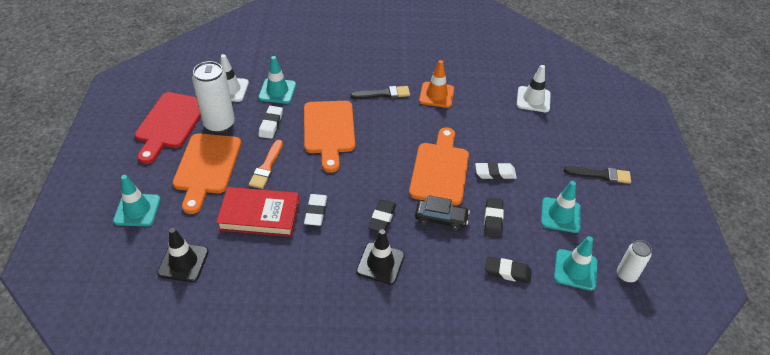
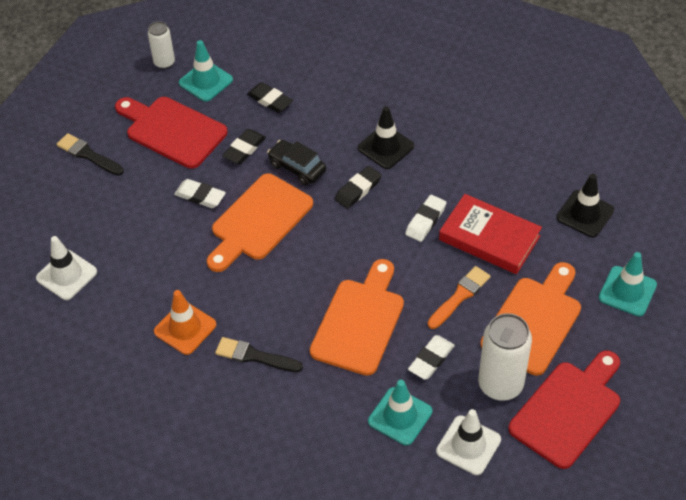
camera: 150 degrees left, 5 degrees up
(560, 215) = (172, 130): turquoise traffic cone -> red cutting board

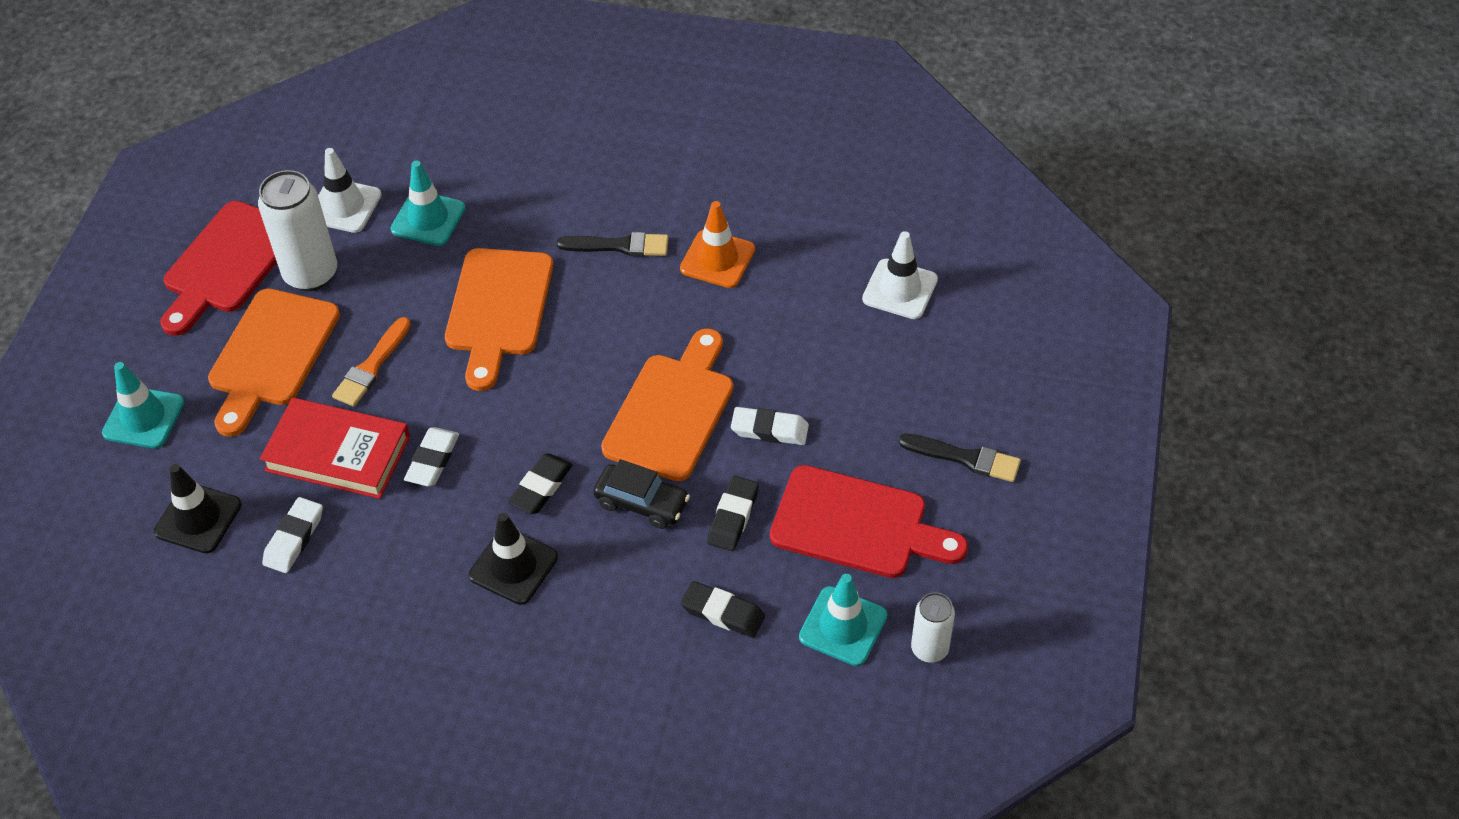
camera: 165 degrees right, 0 degrees up
(431, 359) = (399, 284): white eraser -> white eraser (294, 538)

